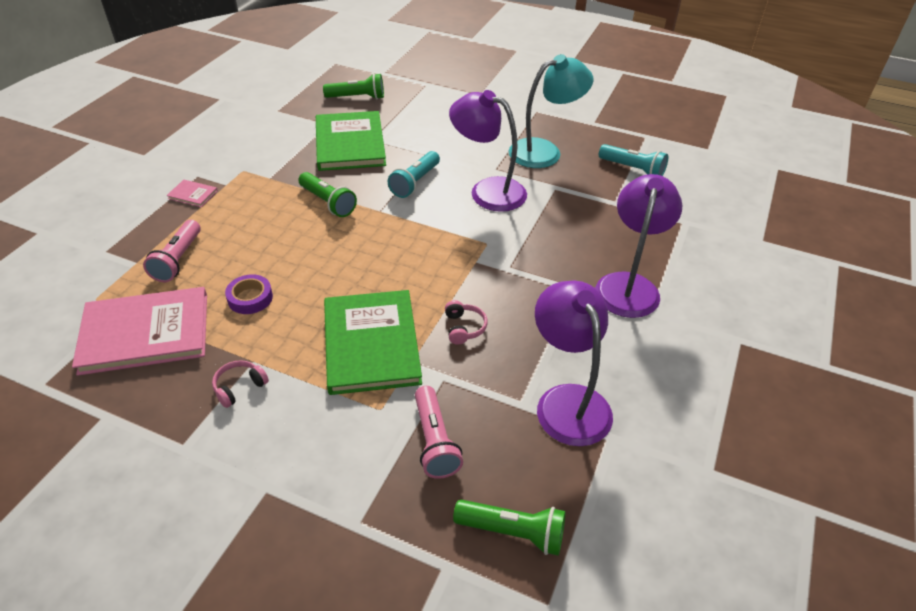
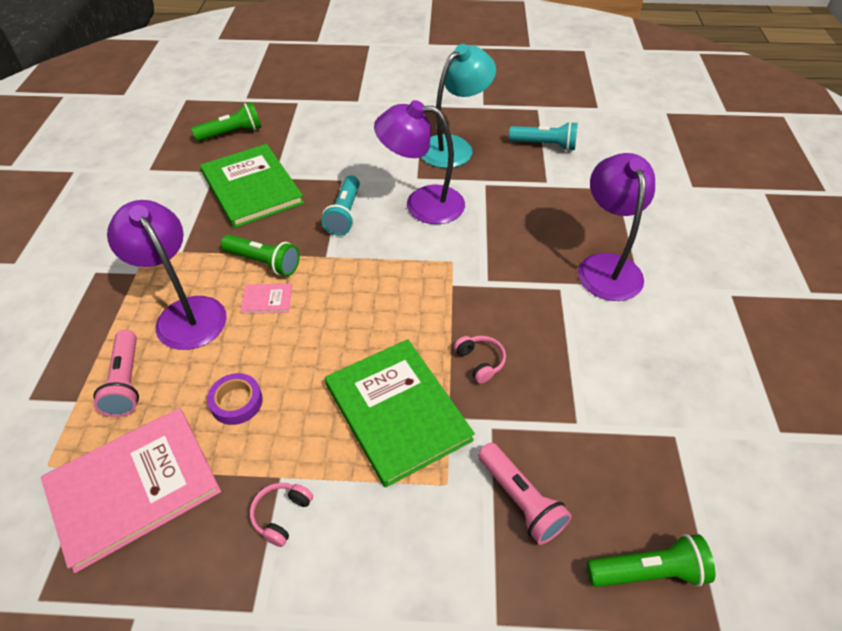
camera: 20 degrees left, 5 degrees up
(193, 194) = (102, 296): pink book -> pink book (267, 300)
(567, 401) = (619, 408): purple lamp -> purple lamp (185, 313)

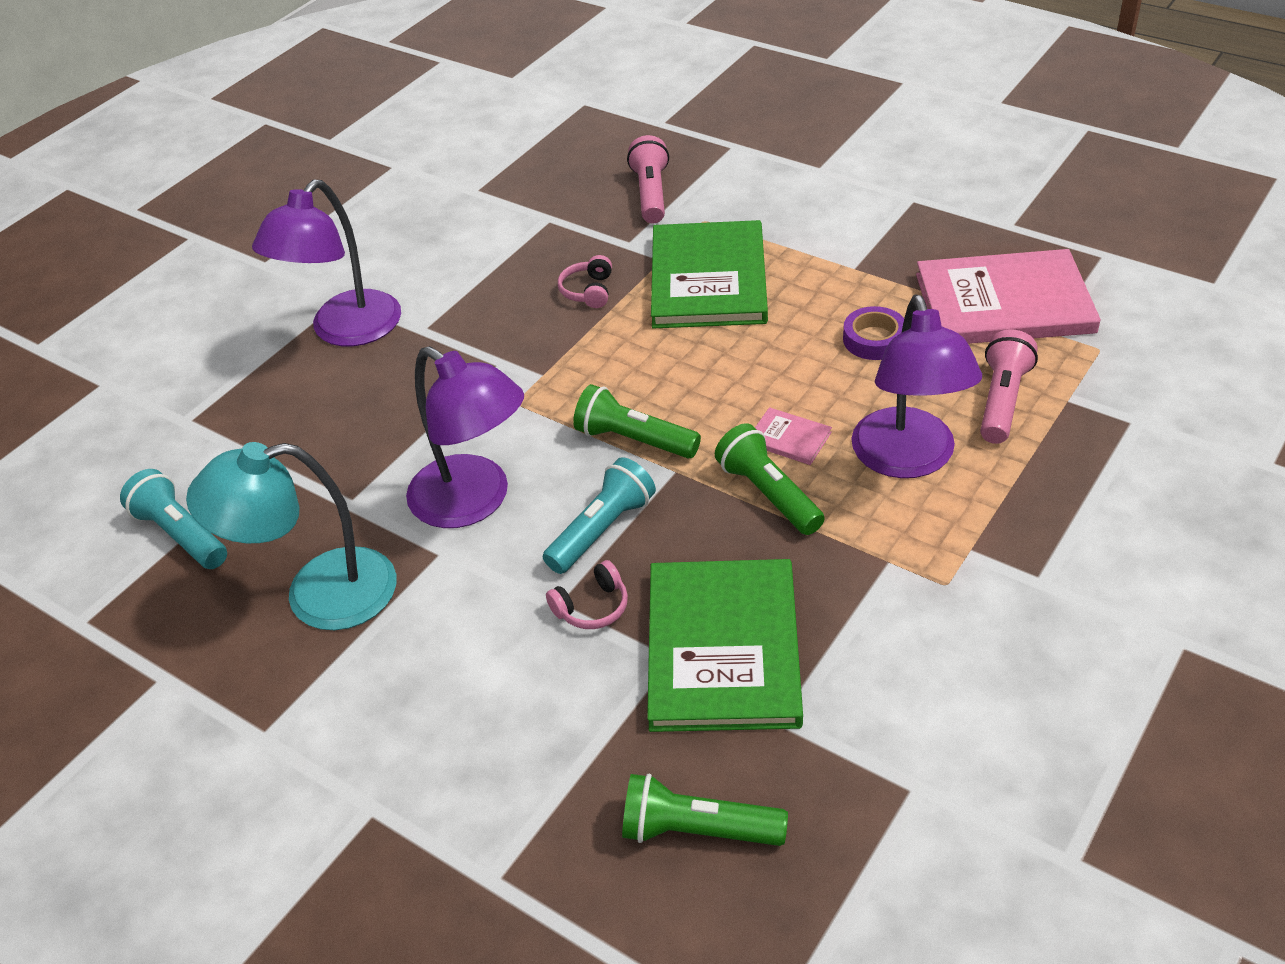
camera: 145 degrees left, 5 degrees down
(281, 515) = (864, 244): pink headphones -> pink headphones (592, 607)
(648, 572) = (596, 137): green flashlight -> green flashlight (634, 440)

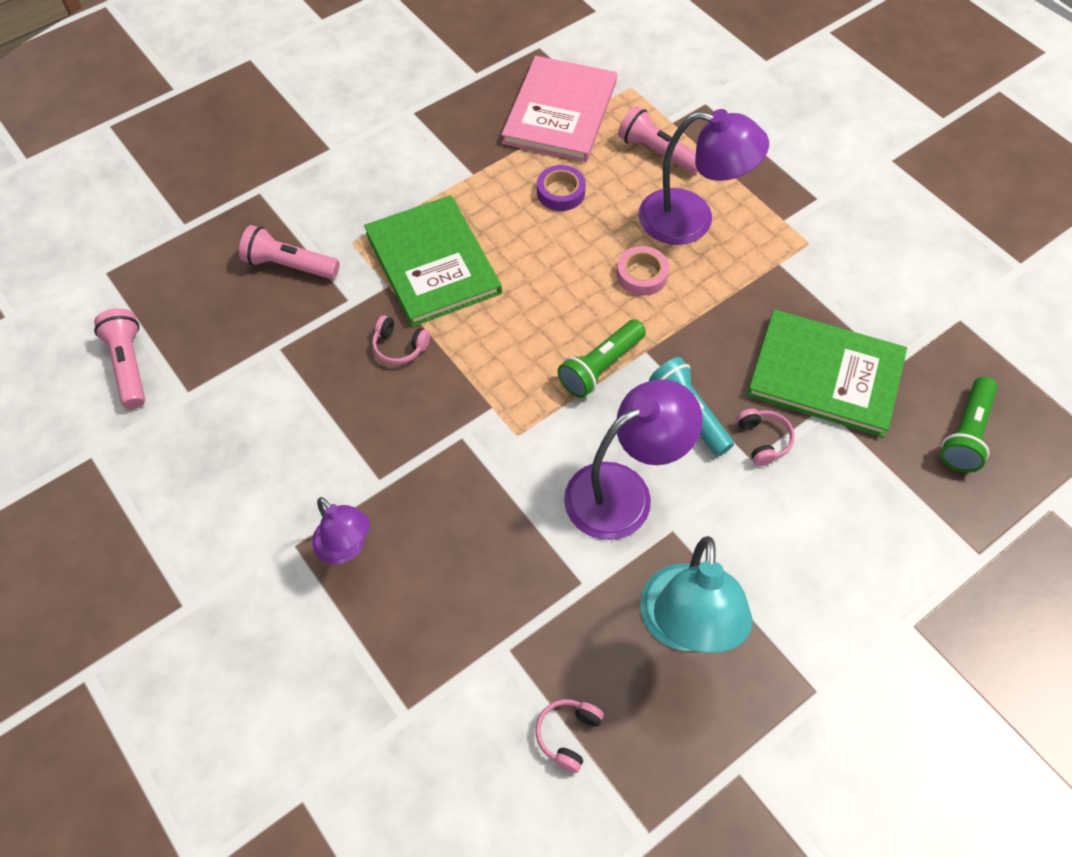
camera: 75 degrees left, 15 degrees up
(181, 534) = (568, 735): turquoise flashlight -> pink headphones
(345, 331) = (346, 548): purple lamp -> purple lamp, size x0.59
(491, 151) = (129, 365): none -> pink flashlight
(708, 279) = (433, 263): green book -> green book turned 45 degrees clockwise
(768, 494) = (692, 304): green flashlight -> none
(789, 438) = (642, 275): pink book -> pink tape

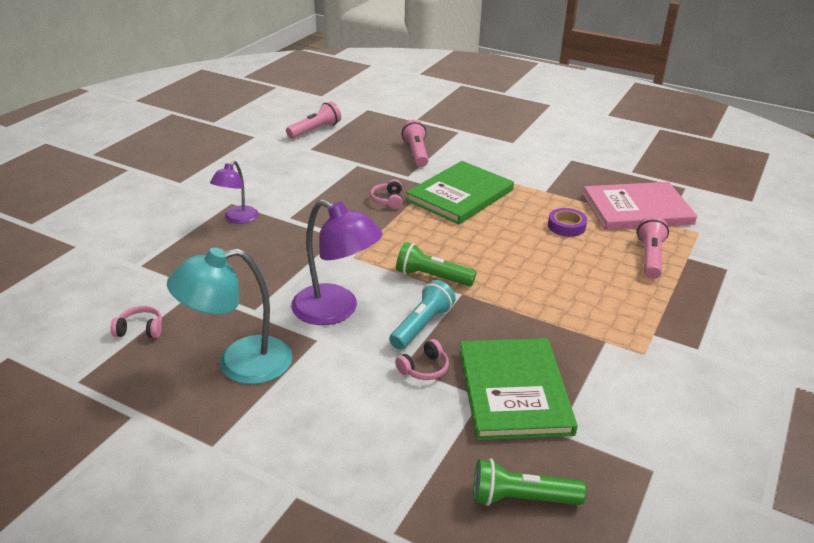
camera: 65 degrees right, 25 degrees down
(642, 275) = (528, 276): pink tape -> none
(691, 220) = (603, 287): purple lamp -> none

